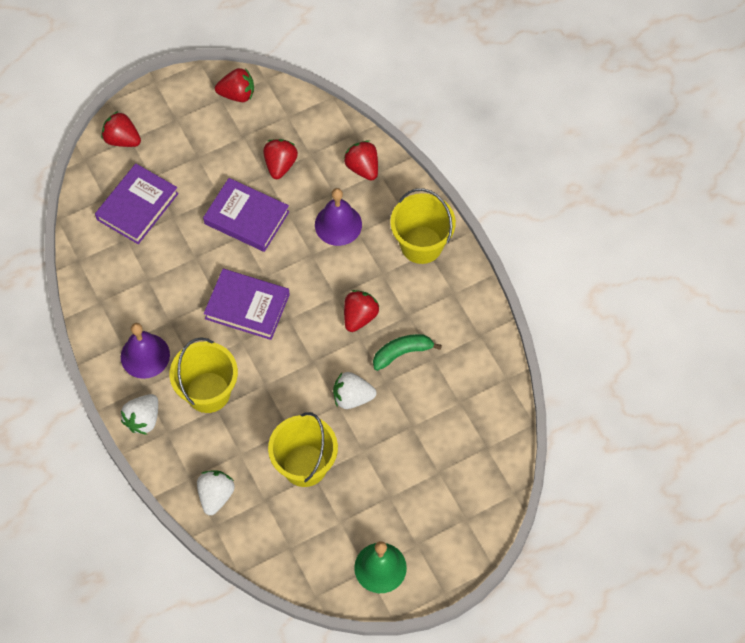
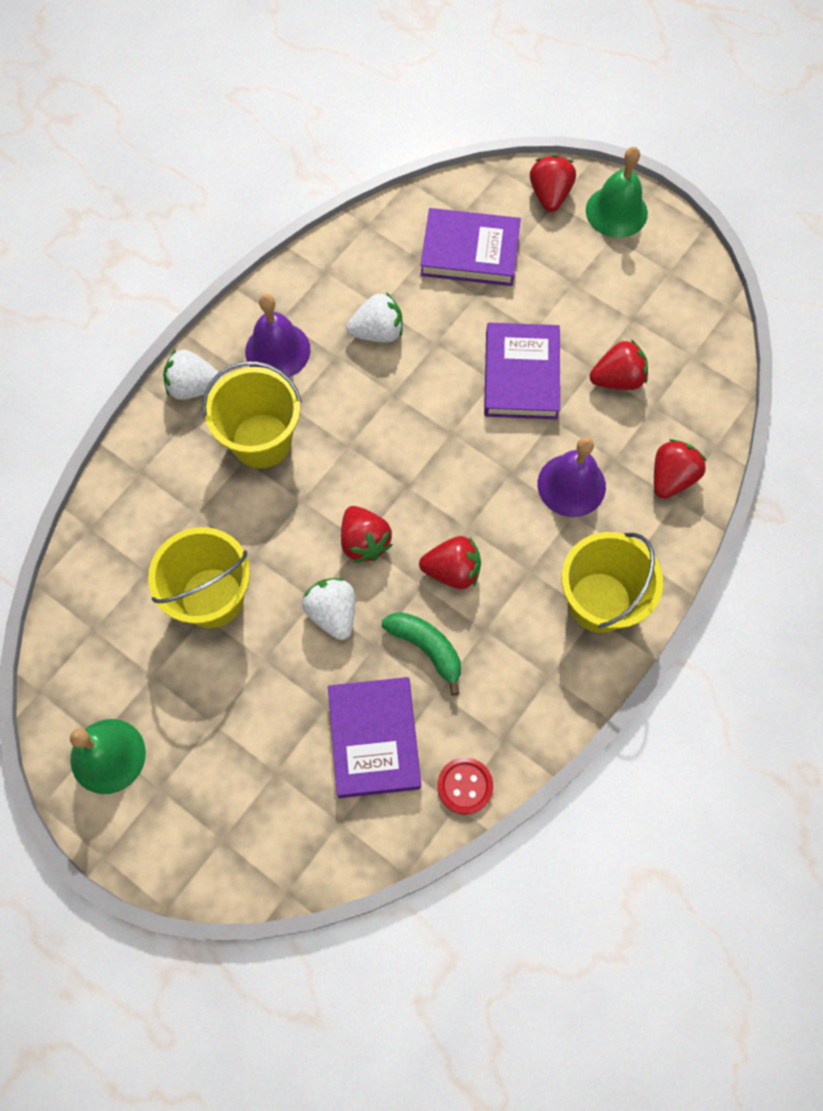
camera: 65 degrees right, 5 degrees up
(158, 107) = (616, 211): none -> green bell
(216, 495) = (128, 512): white strawberry -> white strawberry (378, 332)
(237, 94) = (687, 286): red strawberry -> red strawberry (364, 542)
(247, 306) = (398, 431): purple book -> purple book (374, 738)
(497, 368) = (465, 786): none -> red button

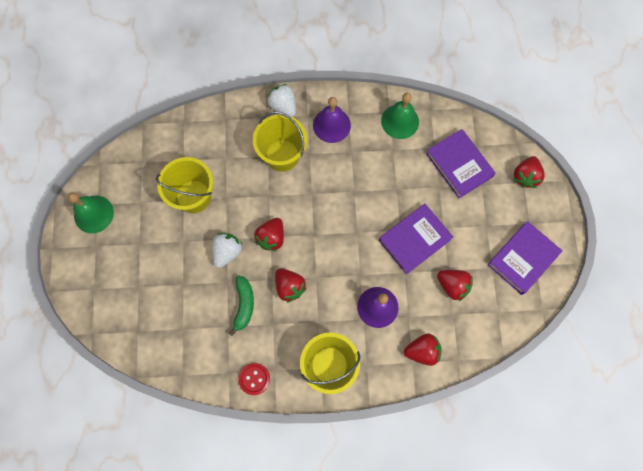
camera: 50 degrees right, 5 degrees up
(374, 738) = (185, 315): purple book -> purple book (522, 259)
(378, 332) = (379, 159): white strawberry -> none
(465, 786) = (194, 372): red button -> red button (254, 379)
(550, 195) = (525, 176): red strawberry -> red strawberry turned 150 degrees clockwise
(616, 211) = (546, 214): green bell -> green bell (400, 121)

